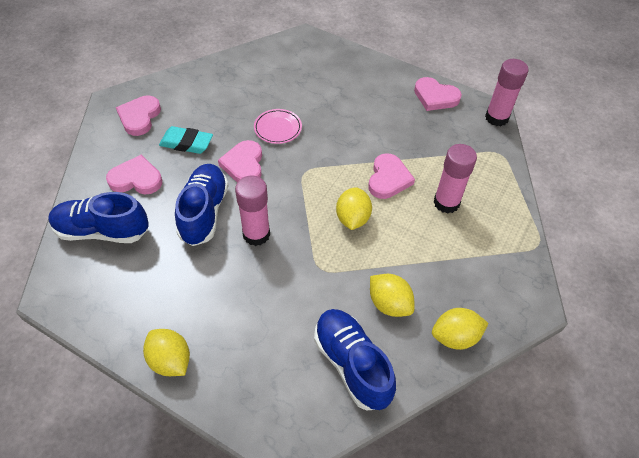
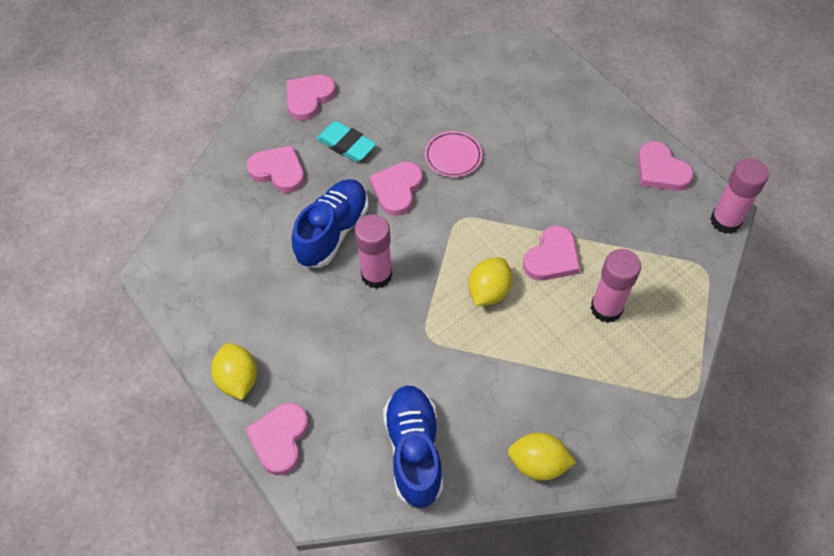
camera: 25 degrees right, 5 degrees up
(102, 231) = (224, 219): blue shoe -> none
(231, 398) = (280, 439): none -> pink heart
(389, 304) = (483, 401): yellow lemon -> none

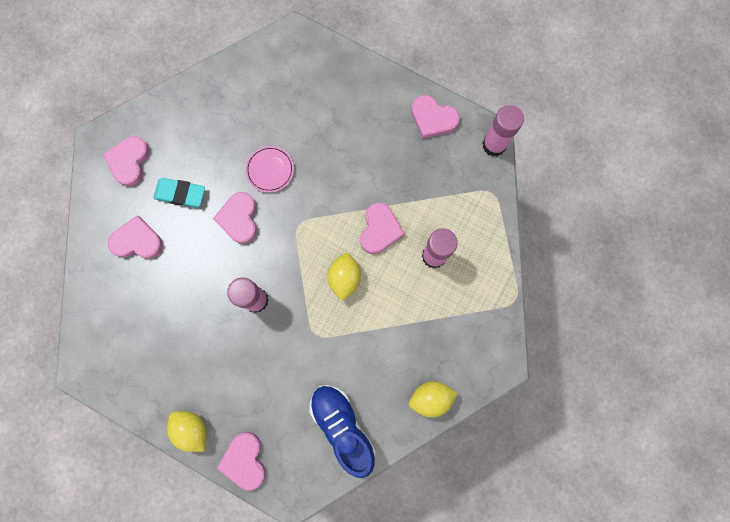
camera: 25 degrees left, 20 degrees up
(333, 232) = (206, 277): blue shoe -> none

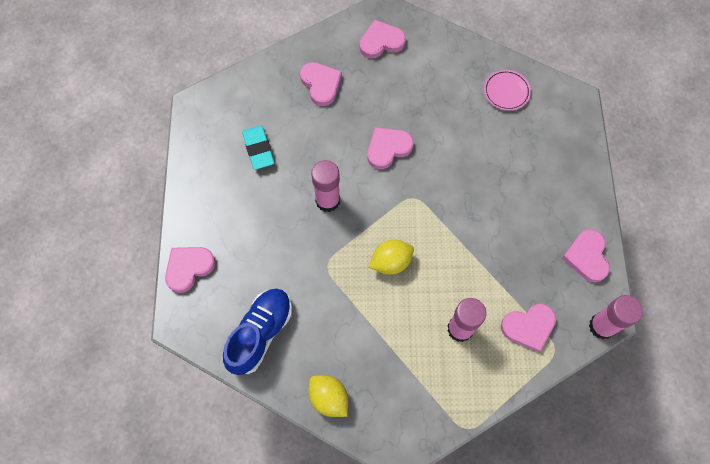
camera: 60 degrees right, 10 degrees down
(180, 194) = (379, 93): turquoise eraser -> turquoise eraser (258, 149)
(192, 429) = (193, 212): yellow lemon -> none
(270, 170) = (445, 148): pink plate -> pink plate (506, 92)
(380, 230) = (453, 268): pink heart -> pink heart (528, 327)

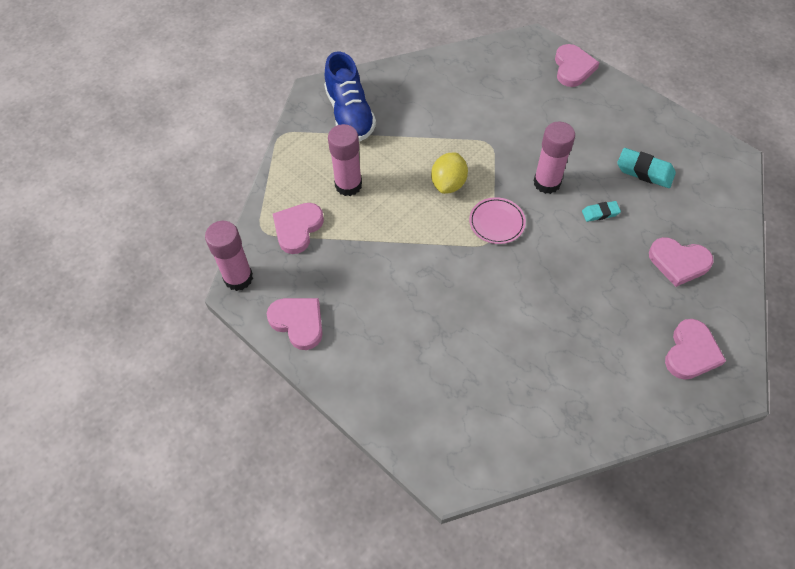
camera: 135 degrees right, 10 degrees down
(260, 333) = (478, 75): blue shoe -> blue shoe (350, 114)
(323, 151) = (600, 213): none -> turquoise eraser
(329, 398) = (391, 80): yellow lemon -> none
(388, 148) = (556, 261): pink heart -> none
(506, 92) = (524, 416): pink plate -> pink plate (496, 222)

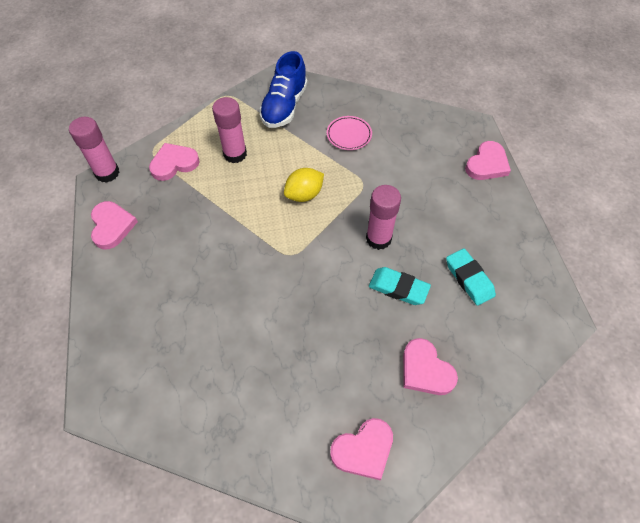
camera: 35 degrees right, 0 degrees up
(496, 222) = (311, 244): pink plate -> pink plate (349, 135)
(600, 213) = (398, 288): turquoise eraser -> turquoise eraser, size x1.67

